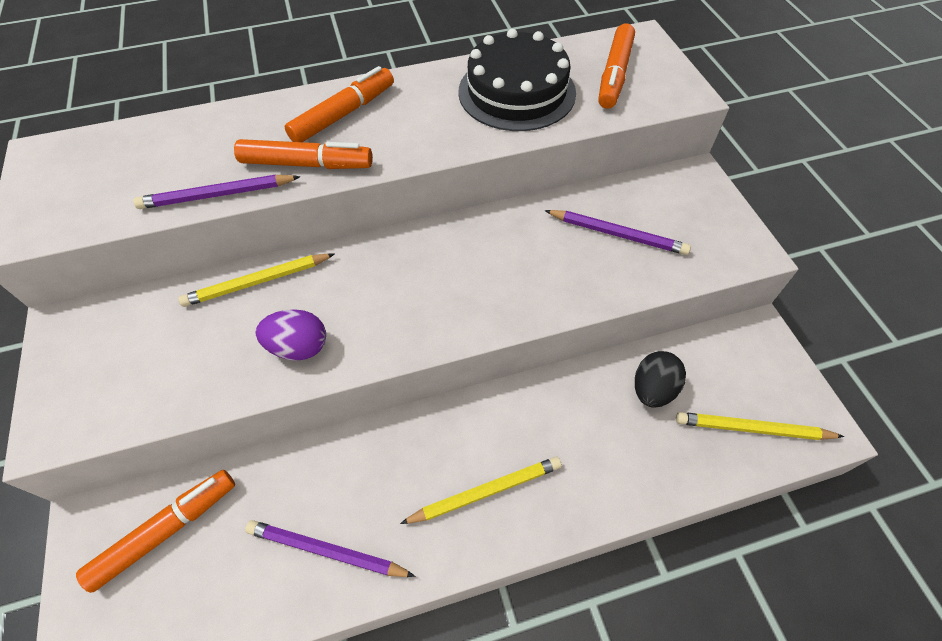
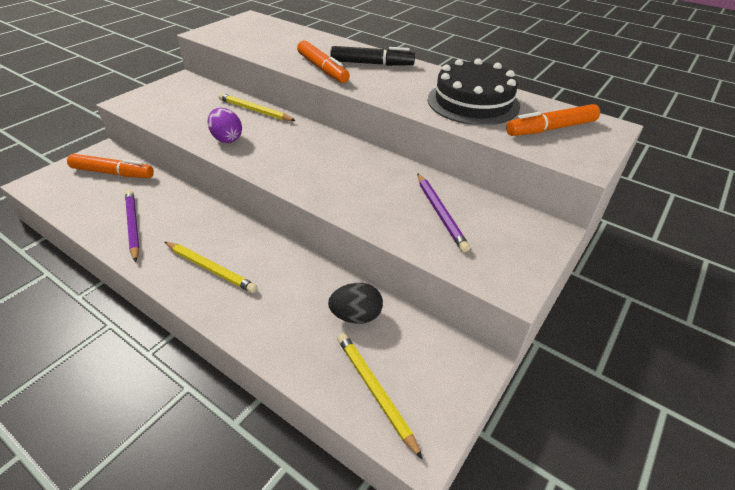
camera: 50 degrees right, 15 degrees down
(217, 195) = (273, 58): purple pencil -> none
(344, 114) = (372, 64): orange marker -> black marker

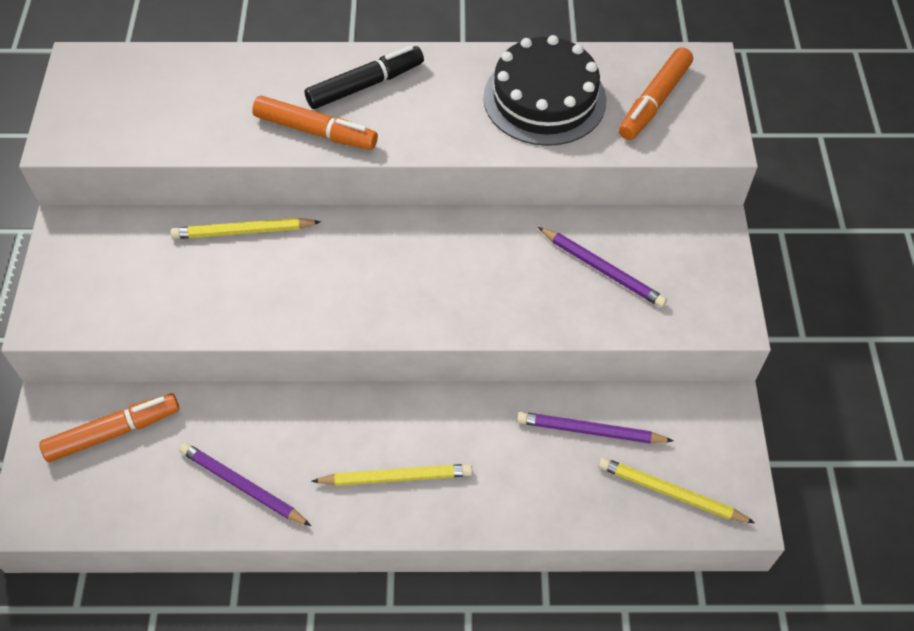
camera: 35 degrees left, 15 degrees up
(227, 138) = (264, 302): purple egg -> none
(356, 316) = (590, 431): black egg -> purple pencil

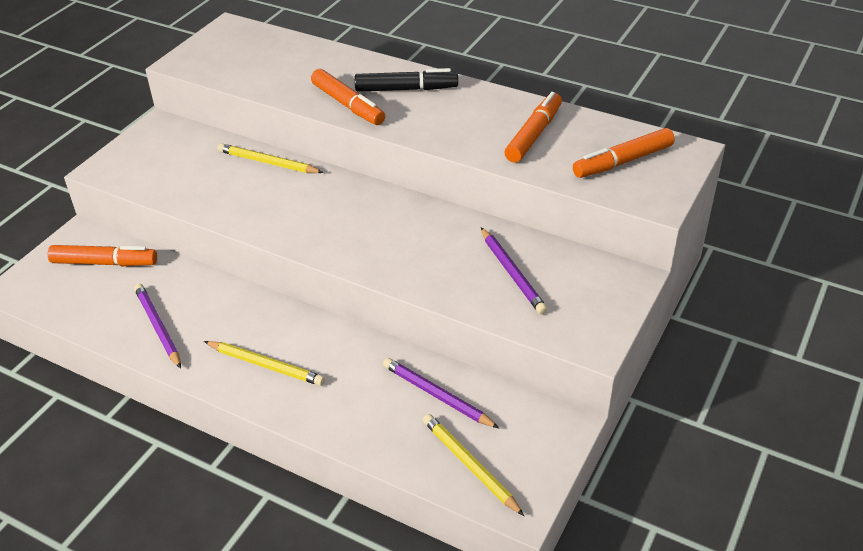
camera: 30 degrees right, 15 degrees down
(544, 99) = (534, 134): black cake -> orange marker

